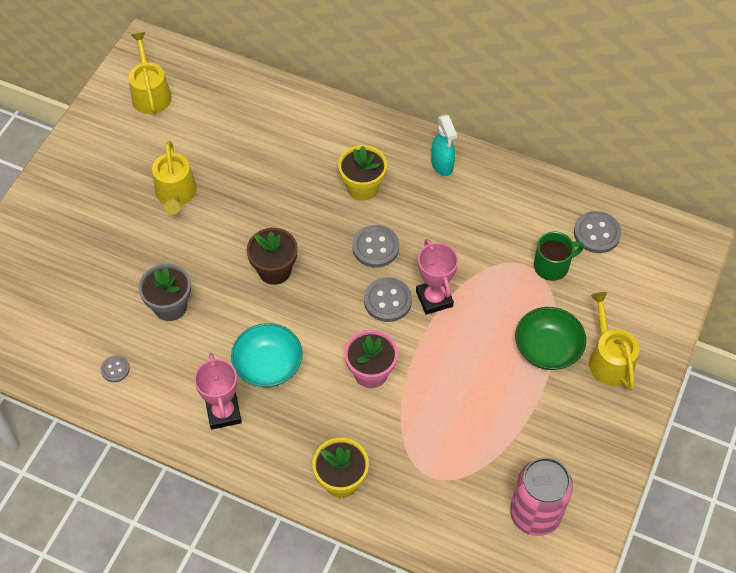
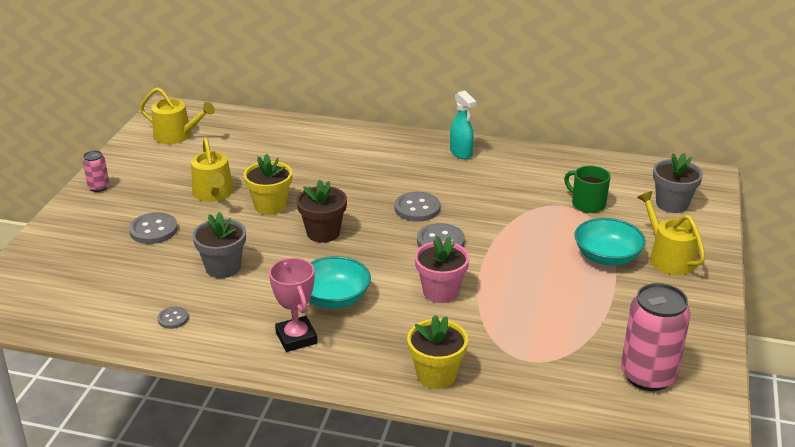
camera: 10 degrees left, 25 degrees down
(63, 167) = (99, 187): none -> pink can
(150, 94) = (177, 135): yellow watering can -> yellow watering can turned 135 degrees clockwise
(362, 187) = (392, 173): yellow flower pot -> yellow flower pot (270, 206)
(434, 299) = (485, 235): pink trophy -> none
(547, 348) = (607, 257): green bowl -> turquoise bowl
(552, 266) = (587, 204): green mug -> green mug turned 105 degrees counterclockwise
(597, 233) = (618, 180): grey button -> grey button (153, 230)
(641, 280) = (672, 204): none -> grey flower pot

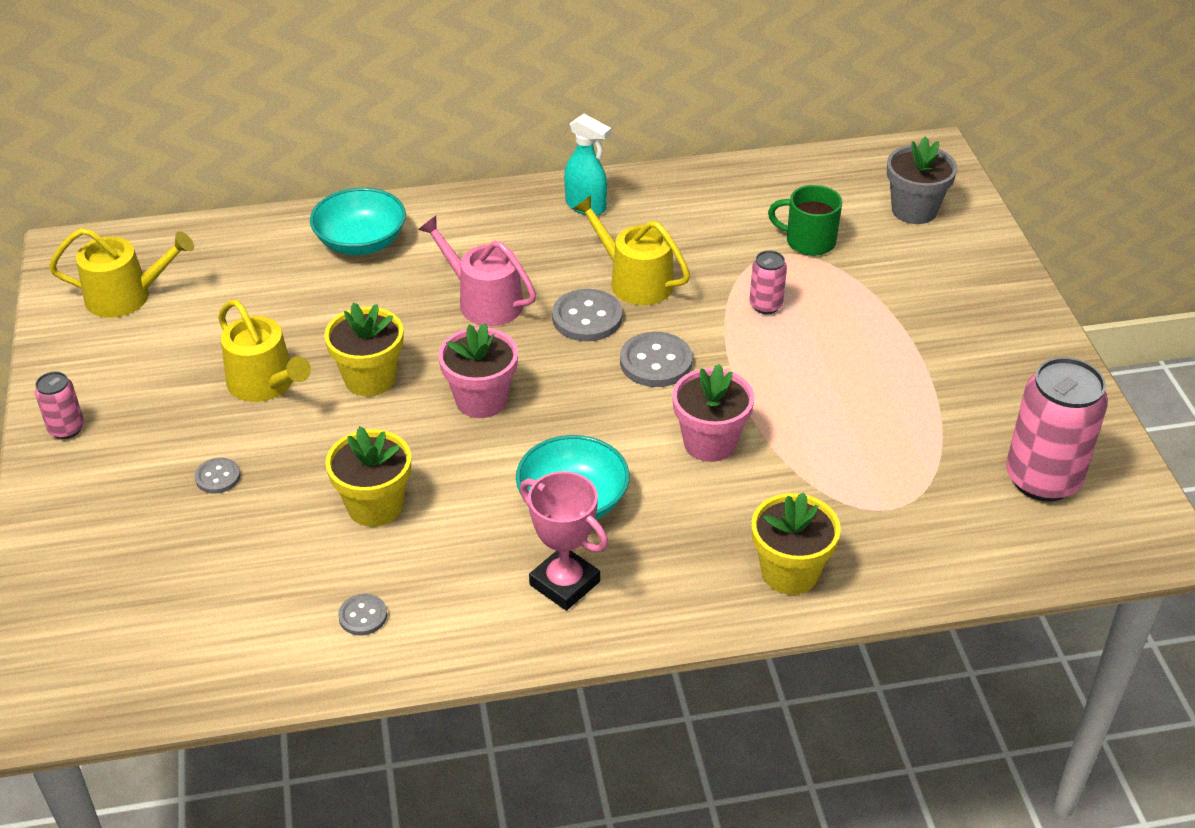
camera: 25 degrees left, 10 degrees up
(153, 230) = (218, 477): grey button -> grey button, size x0.57
(223, 267) = (375, 506): grey flower pot -> yellow flower pot
(323, 233) = (481, 400): brown flower pot -> pink flower pot
(364, 185) = (484, 301): none -> pink watering can
(532, 230) = (765, 305): none -> pink can
(607, 257) = (885, 318): turquoise bowl -> turquoise bowl (361, 242)
(668, 257) = (960, 295): yellow watering can -> yellow watering can (635, 281)

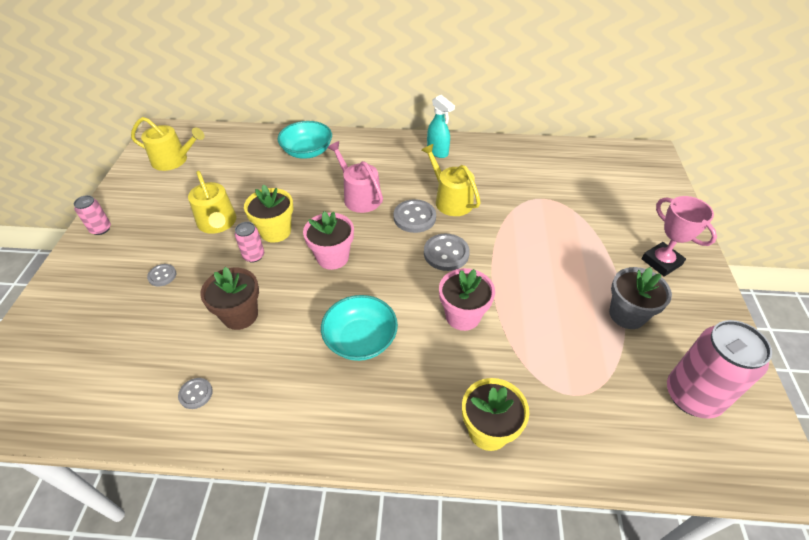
camera: 15 degrees right, 5 degrees up
(375, 506) = (240, 315): yellow flower pot -> brown flower pot
(564, 583) = (332, 401): pink trophy -> pink trophy (661, 262)
(765, 305) = (525, 229): pink can -> pink can (254, 256)
(808, 241) = (563, 194): green mug -> none
(914, 210) = (634, 186): grey flower pot -> grey flower pot (627, 314)

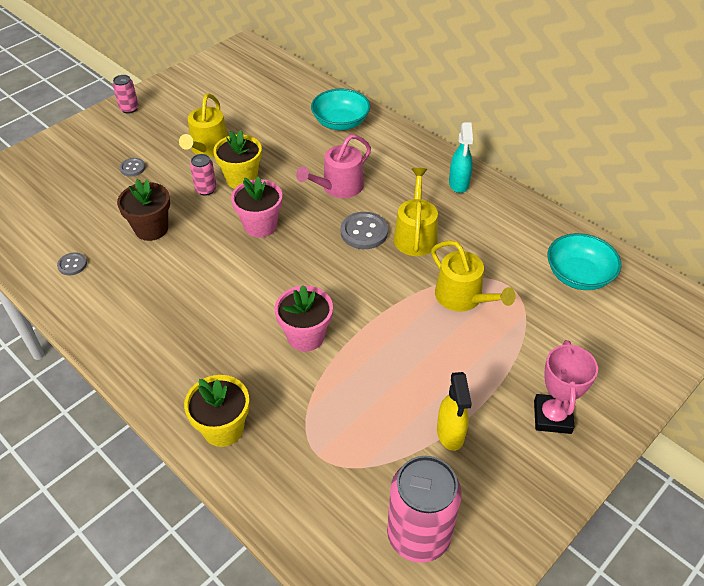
camera: 40 degrees right, 0 degrees up
(174, 160) = (230, 77): yellow watering can -> yellow watering can (463, 297)
(359, 196) = (338, 187): pink watering can -> pink watering can turned 135 degrees counterclockwise
(361, 339) = (210, 301): turquoise bowl -> turquoise bowl (578, 275)
(446, 253) = (353, 279): grey button -> none
(627, 314) = (450, 434): grey flower pot -> yellow spray bottle

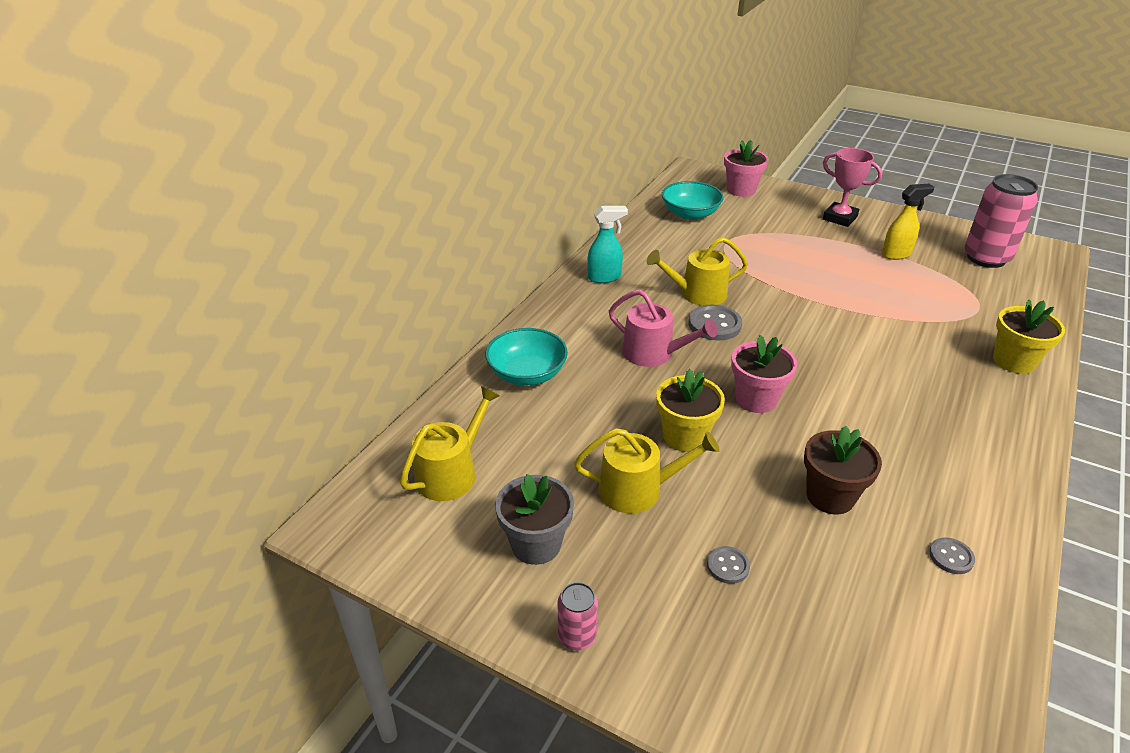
camera: 105 degrees left, 10 degrees down
(192, 105) = (536, 544): none -> grey flower pot
(206, 189) = (724, 465): pink can -> none
(306, 336) = (875, 336): pink flower pot -> pink flower pot (741, 190)
(463, 297) = (757, 261): yellow watering can -> yellow watering can (451, 473)
(552, 417) = (839, 218): pink trophy -> pink trophy turned 45 degrees clockwise

